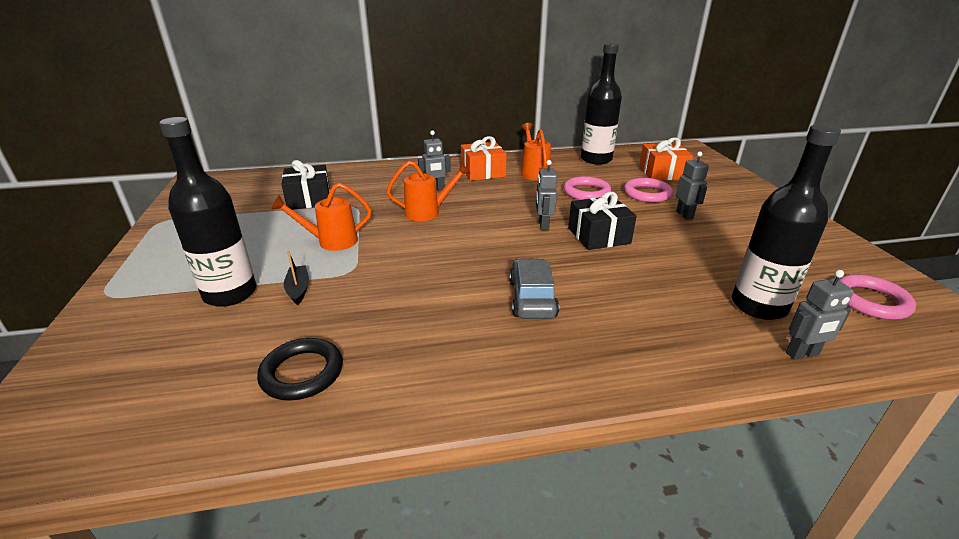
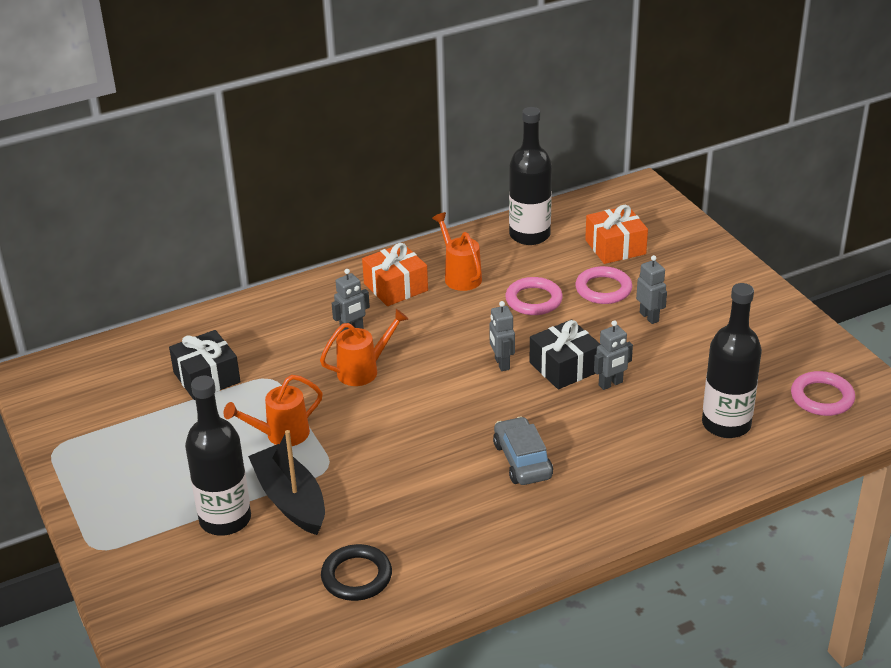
camera: 15 degrees left, 5 degrees up
(298, 289) = (290, 500): black boat -> black boat, size x2.07
(802, 354) = (760, 466): grey robot -> grey robot (611, 384)

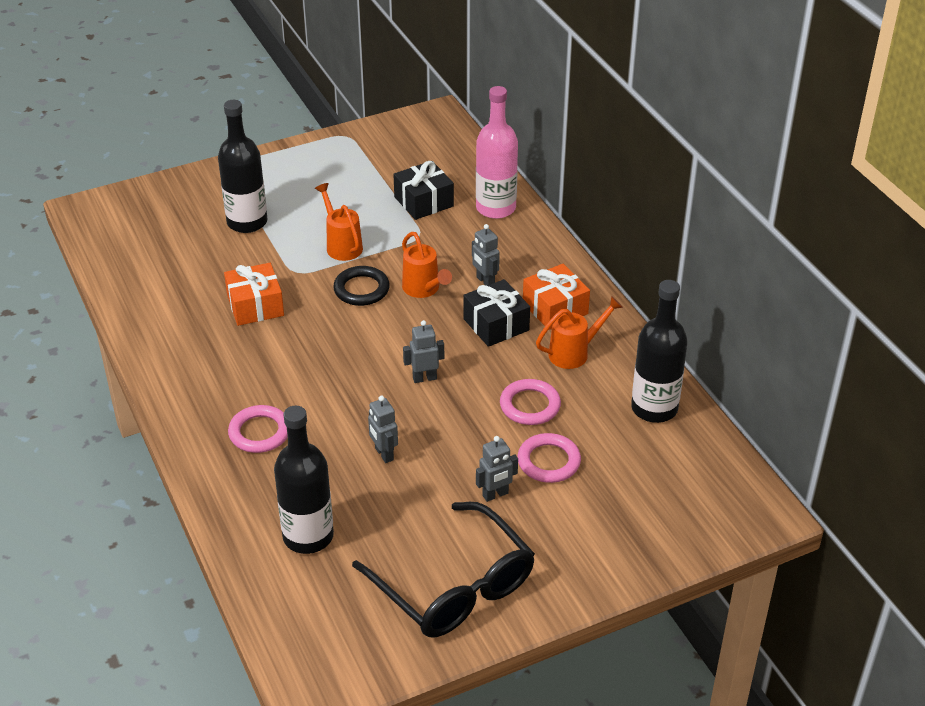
camera: 90 degrees right, 5 degrees up
(227, 326) = (495, 208): none -> pink bottle
(290, 500) = (261, 253): black boat -> none
(356, 576) = (167, 290): black ring -> black ring (361, 289)
(522, 460) = (282, 386): grey car -> none
(564, 367) = (414, 422): black gift -> black gift (496, 324)
(615, 247) = (632, 478): orange gift -> orange gift (255, 306)
(761, 335) = (455, 588): none -> black glasses
(822, 397) = (339, 624): pink ring -> pink ring (259, 432)

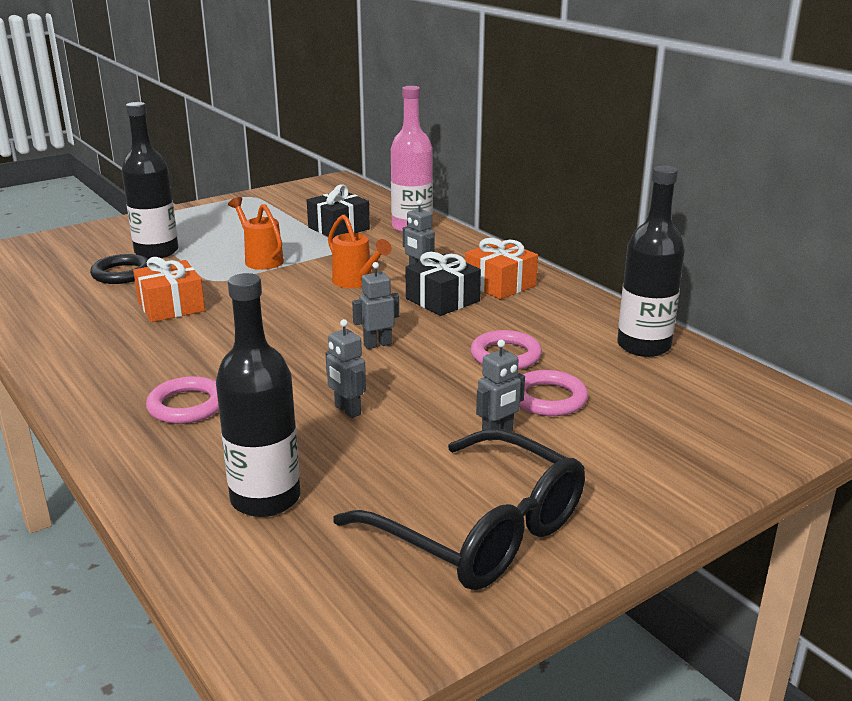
camera: 10 degrees left, 15 degrees down
(361, 289) = (289, 287): black ring -> black ring (122, 274)
(574, 353) = (535, 313): orange watering can -> none

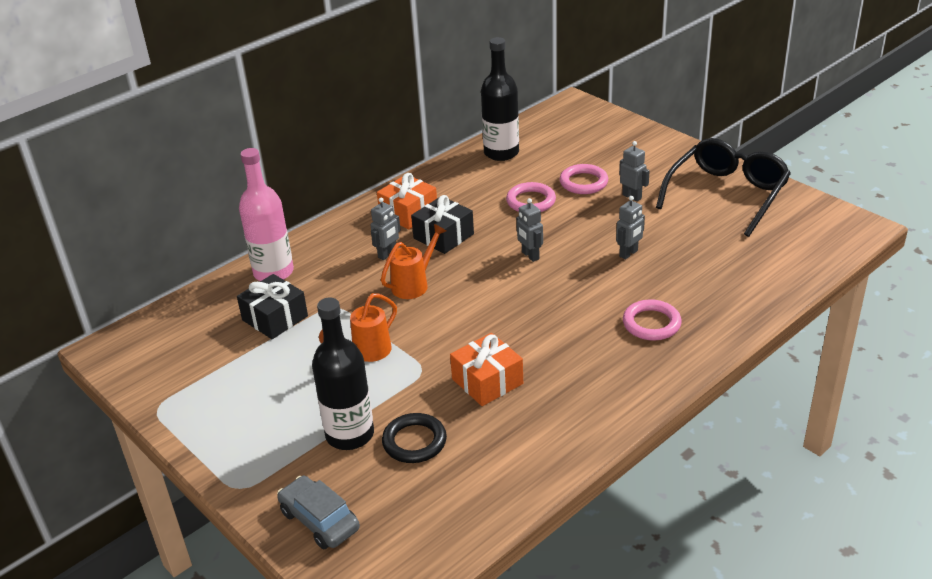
camera: 95 degrees left, 10 degrees up
(73, 241) = (319, 520): none -> grey car
(265, 498) = (738, 266): black bottle -> none

